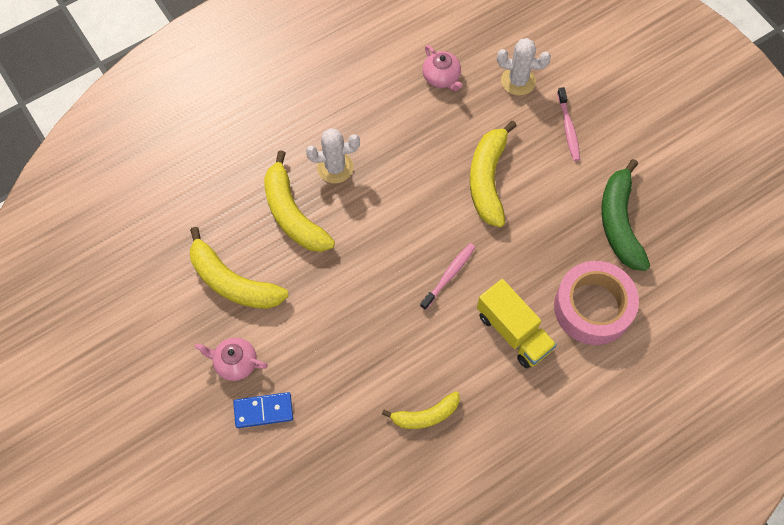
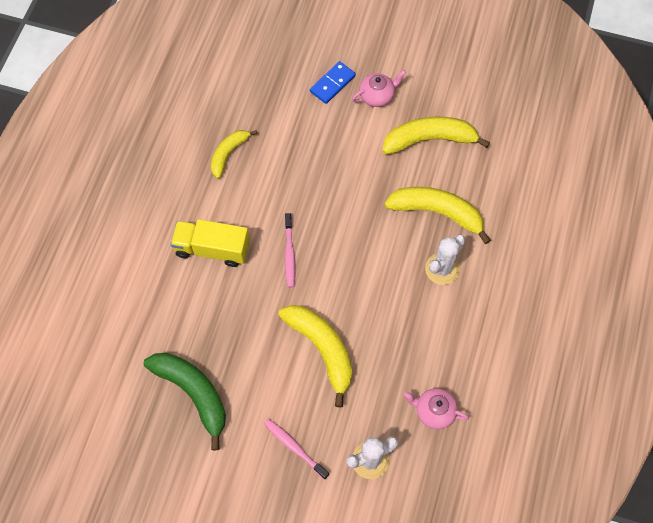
camera: 140 degrees right, 0 degrees up
(593, 307) = (168, 309): pink tape -> none

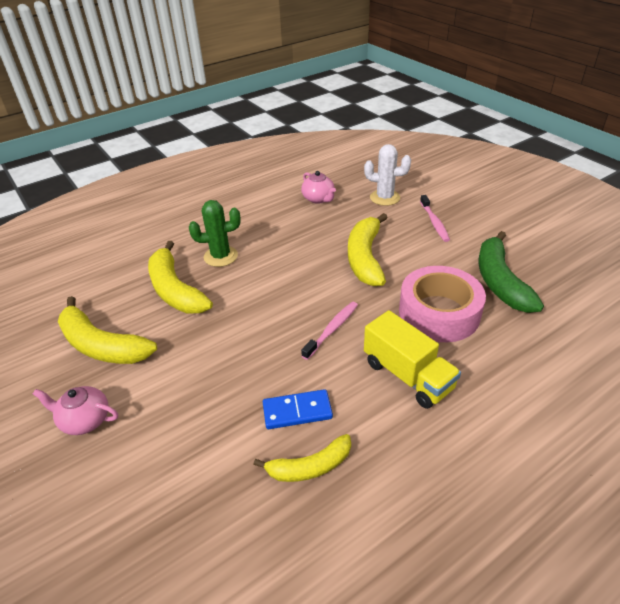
camera: 140 degrees left, 25 degrees down
(223, 322) = (439, 313): none -> pink tape
(332, 84) = (106, 471): blue domino -> blue domino (297, 411)
(442, 269) = (220, 256): white cactus -> green cactus

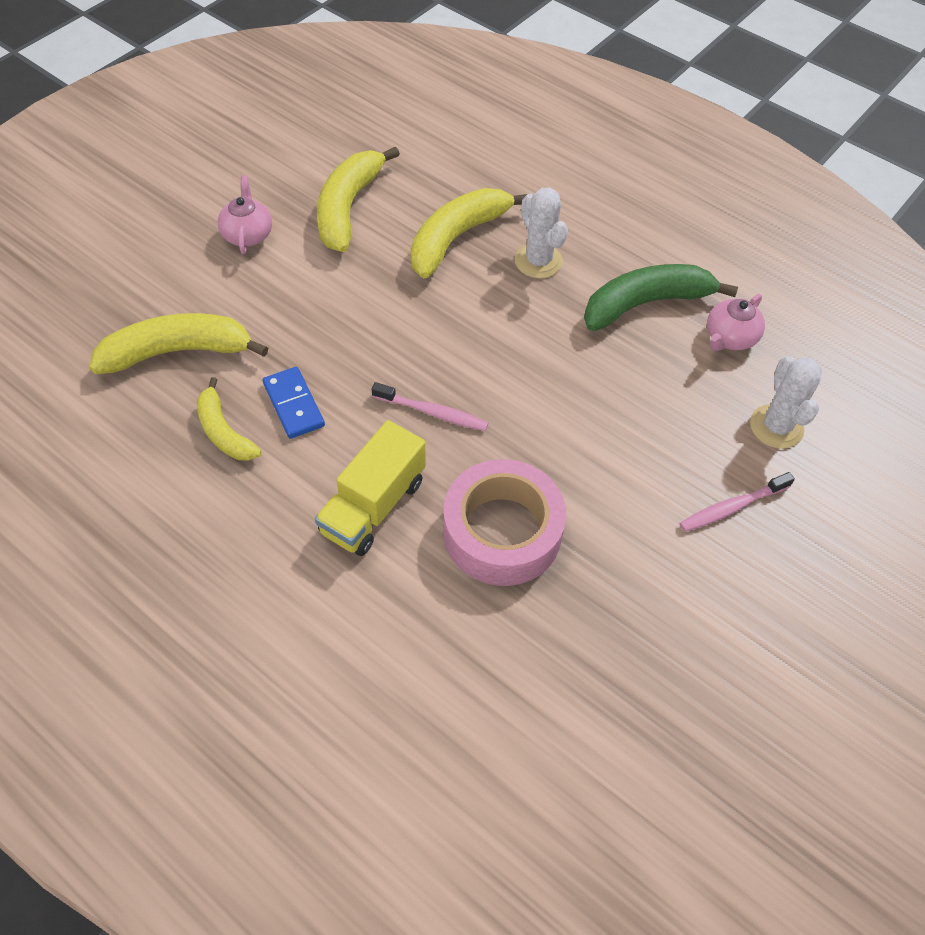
camera: 70 degrees right, 15 degrees up
(220, 256) = (538, 261): green cactus -> white cactus
(365, 258) = (597, 425): yellow banana -> yellow banana (178, 352)
(500, 281) = (603, 611): green banana -> green banana (646, 303)

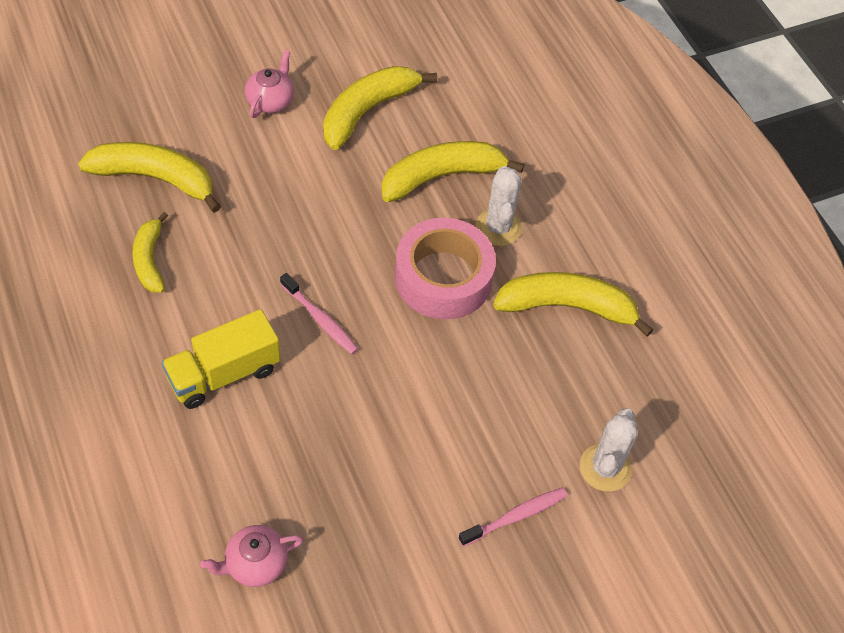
camera: 25 degrees right, 0 degrees up
(293, 405) = (215, 262): blue domino -> none
(502, 532) = (310, 443): pink tape -> pink tape (443, 278)
(646, 303) = (567, 307): green banana -> yellow banana
(729, 338) = (621, 371): pink teapot -> pink teapot (255, 564)
(732, 507) = (515, 516): pink toothbrush -> pink toothbrush turned 150 degrees clockwise

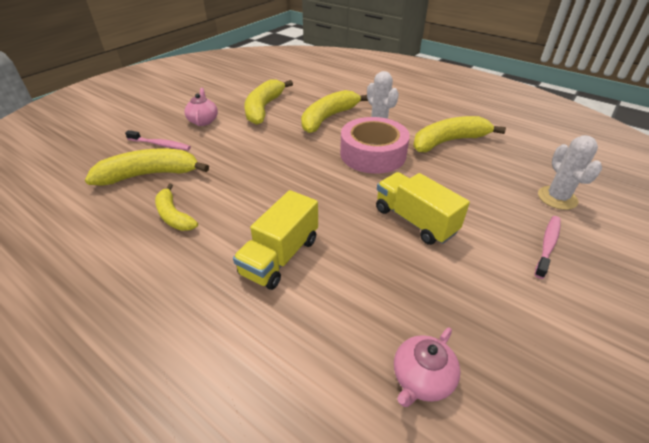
camera: 25 degrees left, 15 degrees down
(320, 319) = (320, 199): pink toothbrush -> pink toothbrush (160, 144)
(400, 406) = (415, 221): none -> yellow truck

